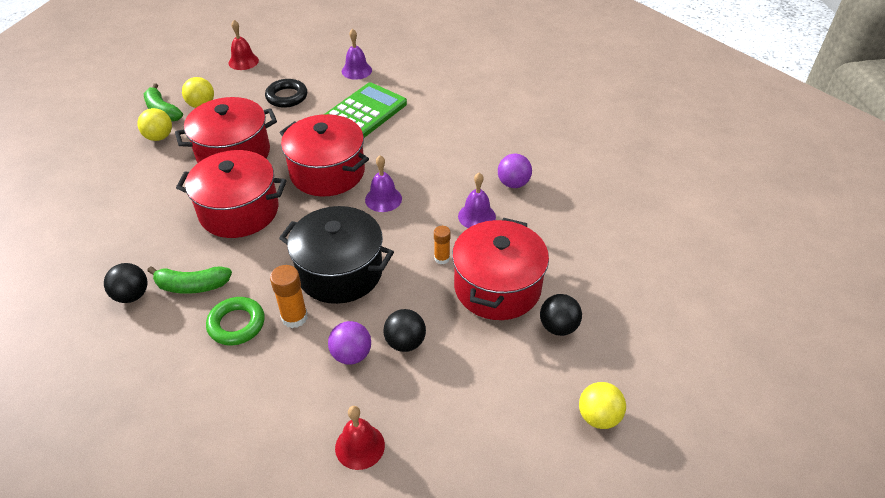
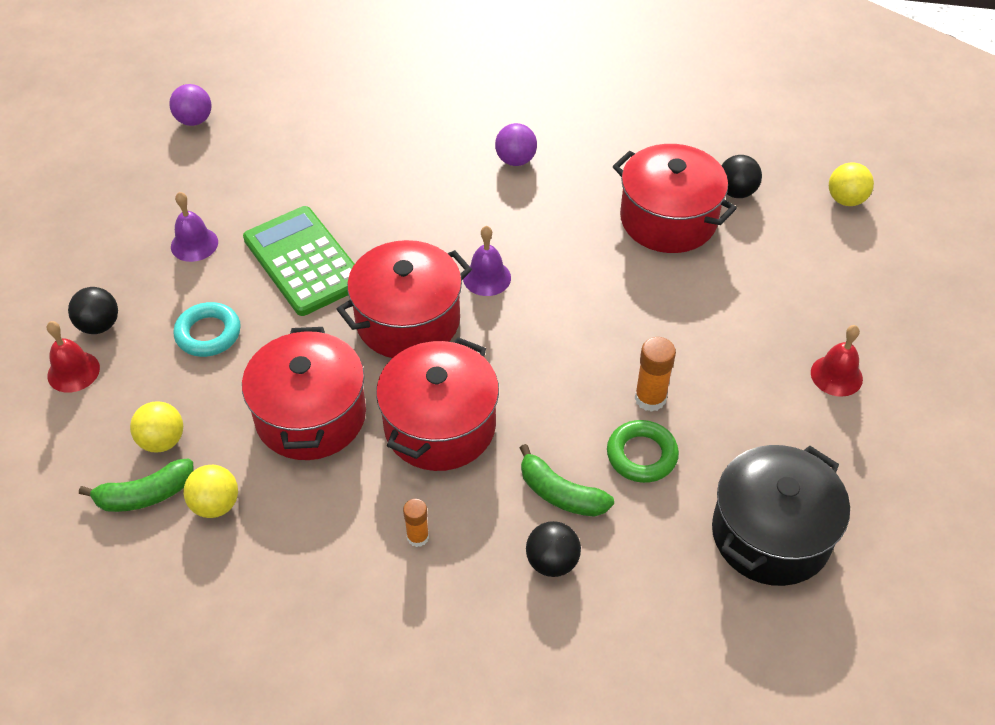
camera: 70 degrees left, 5 degrees up
(192, 286) = (560, 493): green banana -> green banana turned 105 degrees clockwise
(287, 97) = (208, 334): black ring -> turquoise ring
(340, 272) = (594, 343): black pot -> black pot (771, 534)
(351, 355) = (720, 358): purple ball -> purple ball (194, 120)
(405, 342) = (718, 311): black ball -> black ball (99, 325)
(442, 258) = (609, 251): orange glue stick -> orange glue stick (418, 537)
(476, 216) = (555, 205): purple bell -> none

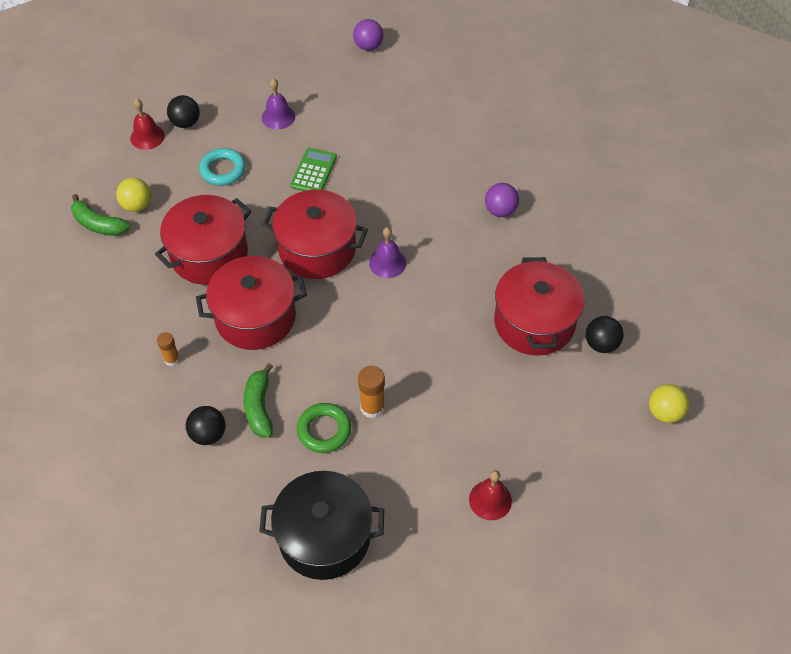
camera: 50 degrees right, 5 degrees up
(215, 505) = (117, 257): yellow ball -> none
(304, 261) = (314, 171): green calculator -> green calculator, size x0.58

